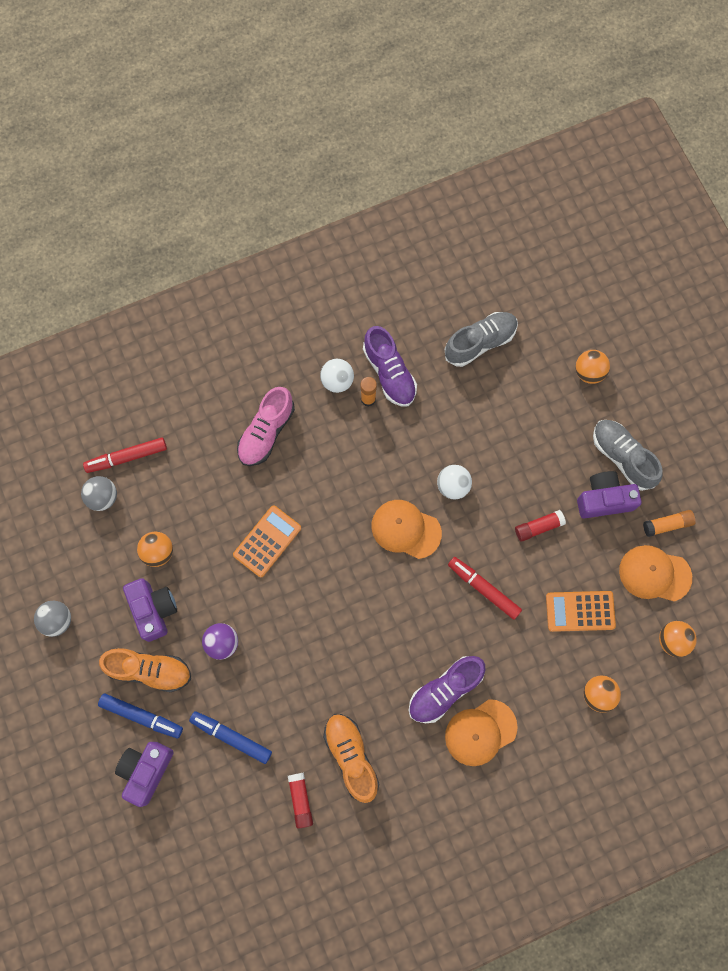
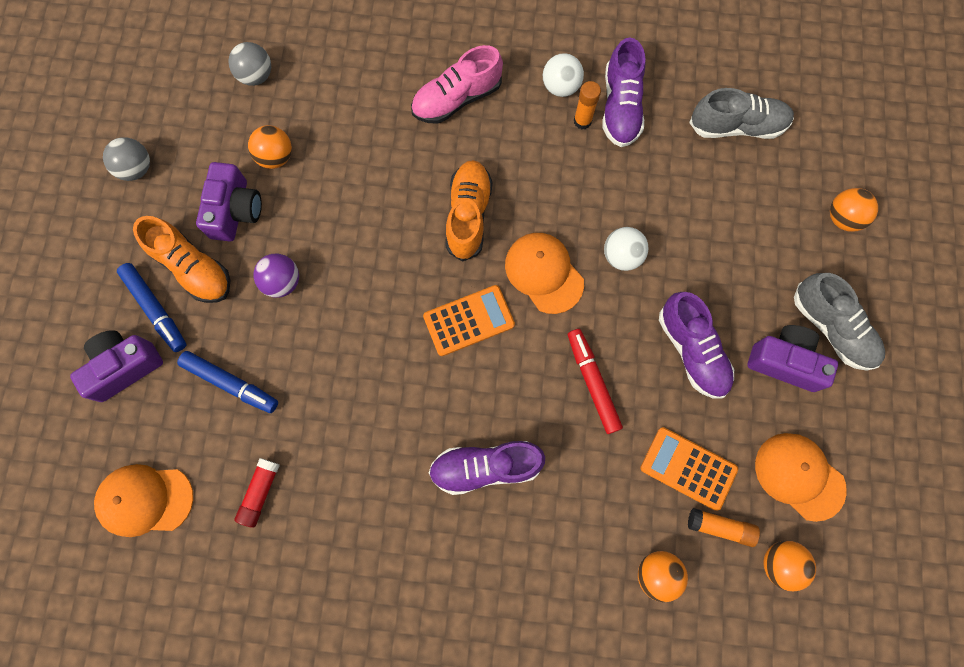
camera: 30 degrees right, 0 degrees up
(127, 457) = (303, 50): red marker -> none
(231, 737) = (231, 383): blue marker -> blue marker turned 150 degrees clockwise
(267, 541) = (391, 206): orange calculator -> orange calculator (469, 321)
(351, 756) = (341, 478): orange shoe -> orange shoe (468, 215)
(480, 732) = (498, 536): orange cap -> orange cap (145, 500)
(538, 527) = (692, 350): red glue stick -> purple shoe
(622, 457) = (832, 328): grey shoe -> grey shoe turned 150 degrees clockwise
(667, 524) = (844, 429): orange glue stick -> orange glue stick (720, 527)

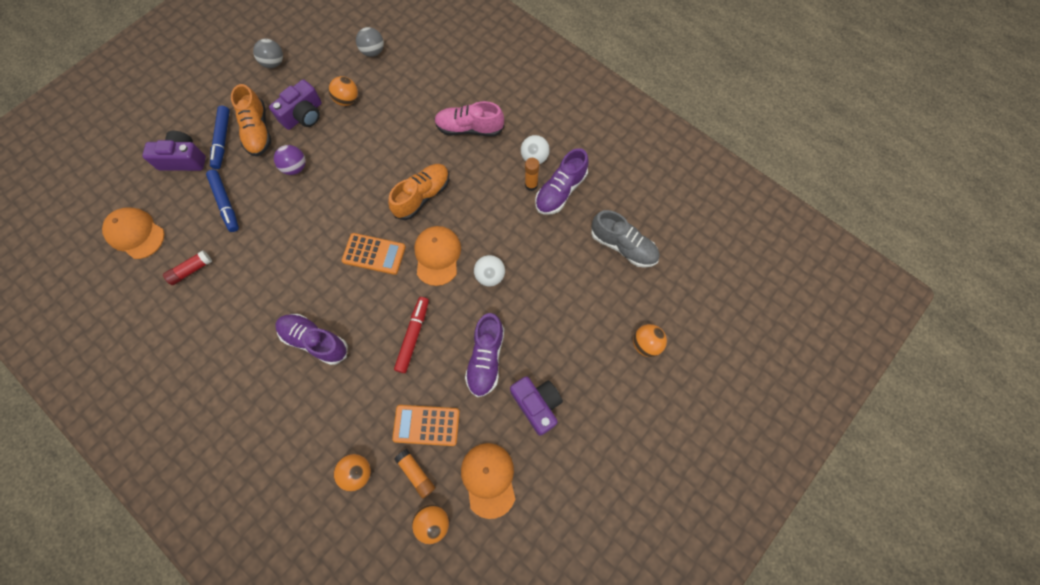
camera: 35 degrees right, 5 degrees down
(688, 468) = (426, 425): orange calculator -> orange calculator turned 60 degrees counterclockwise
(832, 328) = (583, 405): grey shoe -> none

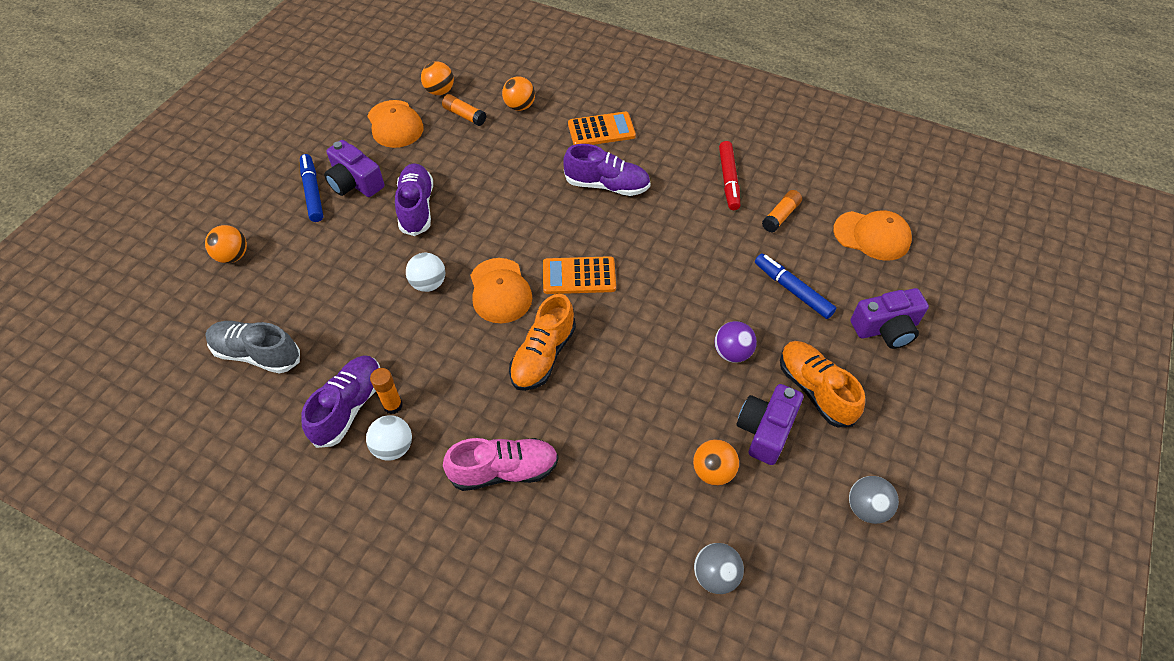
camera: 165 degrees right, 15 degrees down
(191, 270) = (780, 216): red glue stick -> orange glue stick
(222, 140) = (854, 365): blue marker -> blue marker (313, 192)
(413, 336) = (502, 210): red marker -> red marker (728, 180)
(426, 425) = (465, 147): orange calculator -> orange calculator (601, 130)

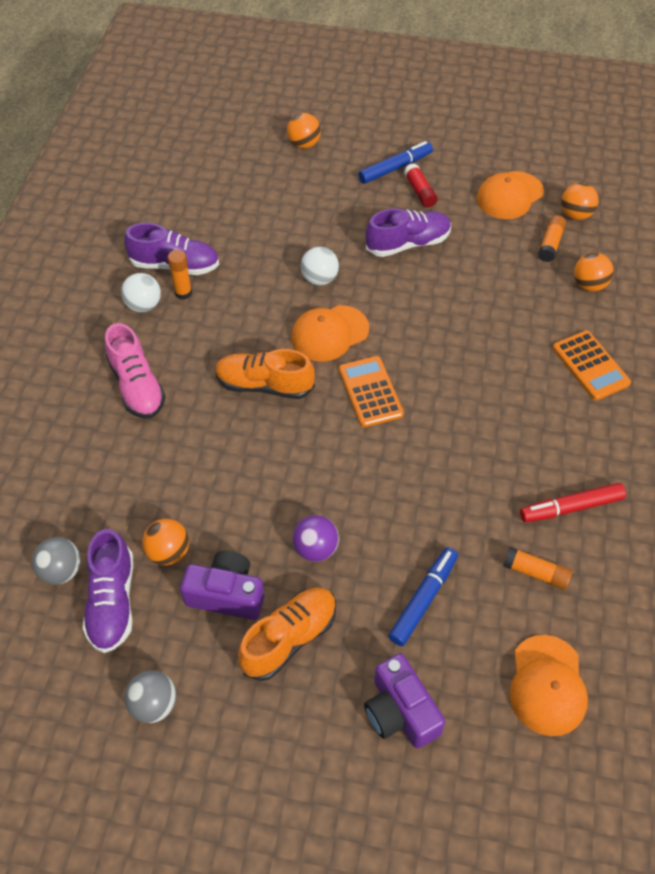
camera: 75 degrees right, 0 degrees up
(257, 354) = (211, 193): grey shoe -> none
(355, 182) = (420, 191): purple camera -> red glue stick
(607, 185) = (507, 389): purple shoe -> purple shoe (112, 601)

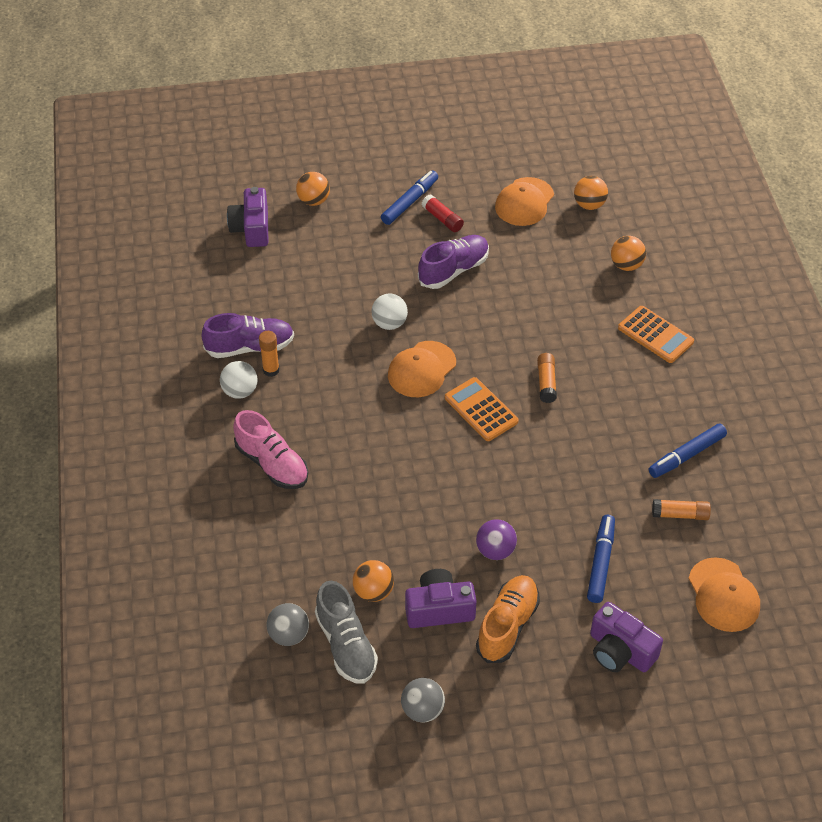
camera: 20 degrees left, 5 degrees down
(112, 601) = (346, 645): purple shoe -> grey shoe
(234, 155) = (251, 228): none -> purple camera
(264, 385) = (386, 430): orange shoe -> none
(550, 244) = (578, 237): orange glue stick -> orange glue stick (546, 382)
(571, 507) = (686, 455): red marker -> blue marker

